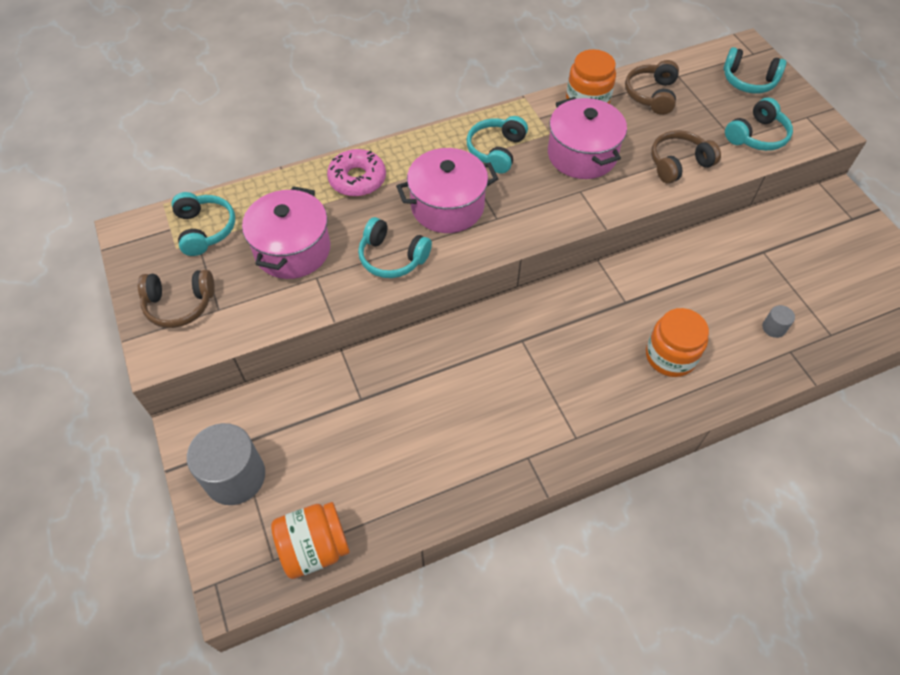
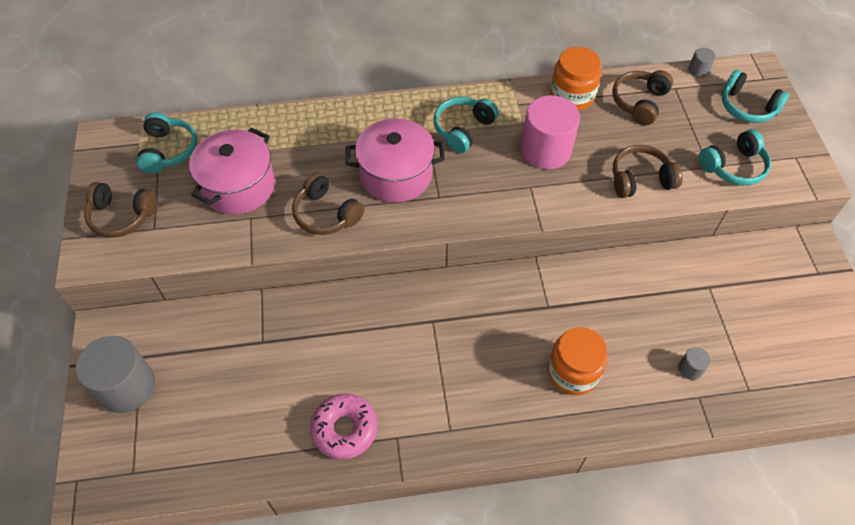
camera: 15 degrees right, 0 degrees up
(314, 547) = (172, 471): orange jar -> none
(357, 179) = (322, 130): pink donut -> pink donut (344, 429)
(392, 257) = (326, 214): turquoise headphones -> brown headphones
(582, 155) = (545, 150): pink pot -> pink cylinder
(693, 56) = (698, 70): none -> grey cylinder

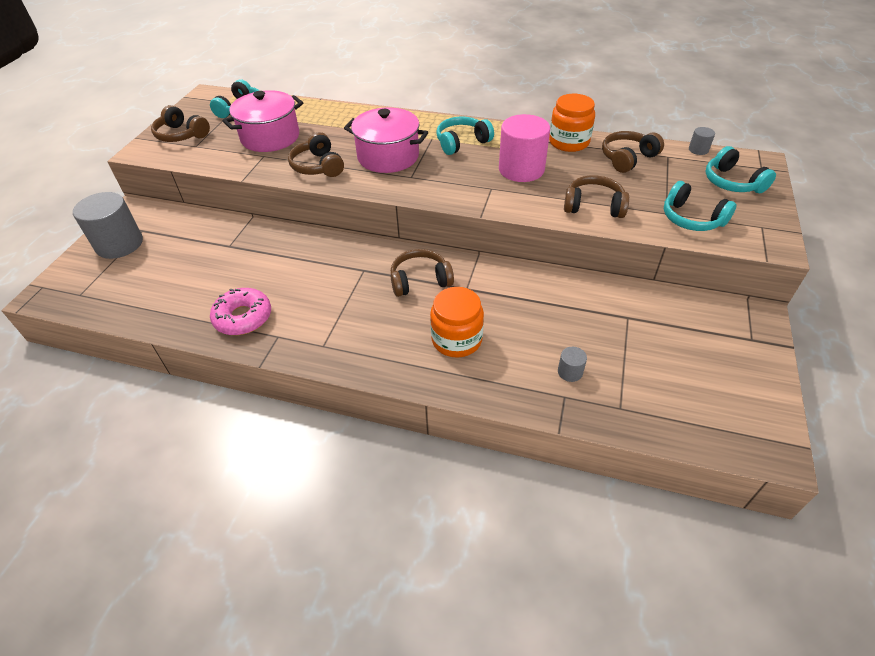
camera: 25 degrees right, 10 degrees down
(497, 313) = (420, 280): none -> brown headphones
(733, 167) = (691, 219): turquoise headphones -> turquoise headphones turned 45 degrees clockwise

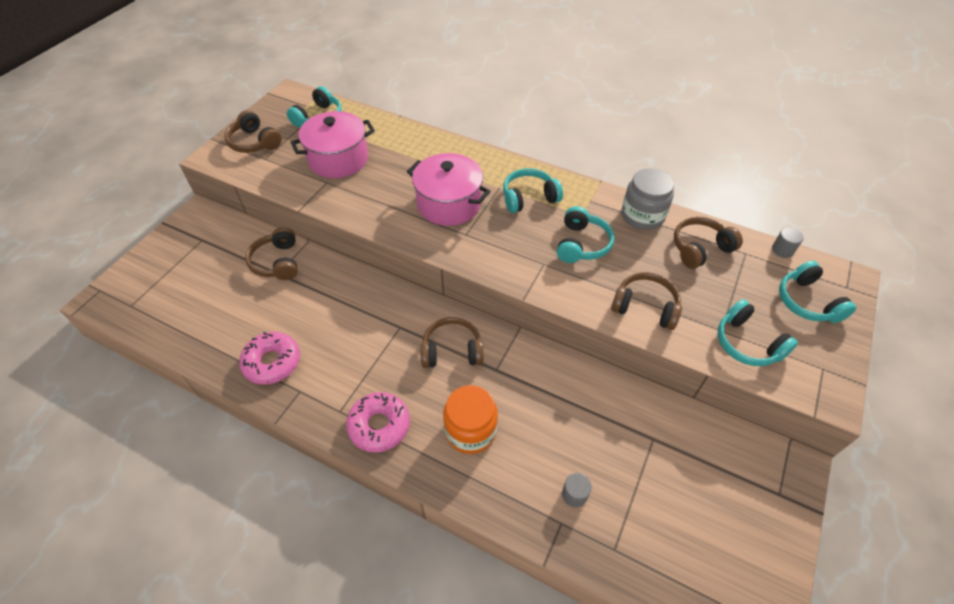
camera: 10 degrees right, 5 degrees up
(119, 244) = (178, 252): grey cylinder -> none
(318, 166) = (376, 205): brown headphones -> brown headphones (277, 262)
(366, 350) = (379, 425): none -> pink donut
(521, 169) = (581, 244): pink cylinder -> turquoise headphones
(569, 142) = (642, 216): orange jar -> grey jar

